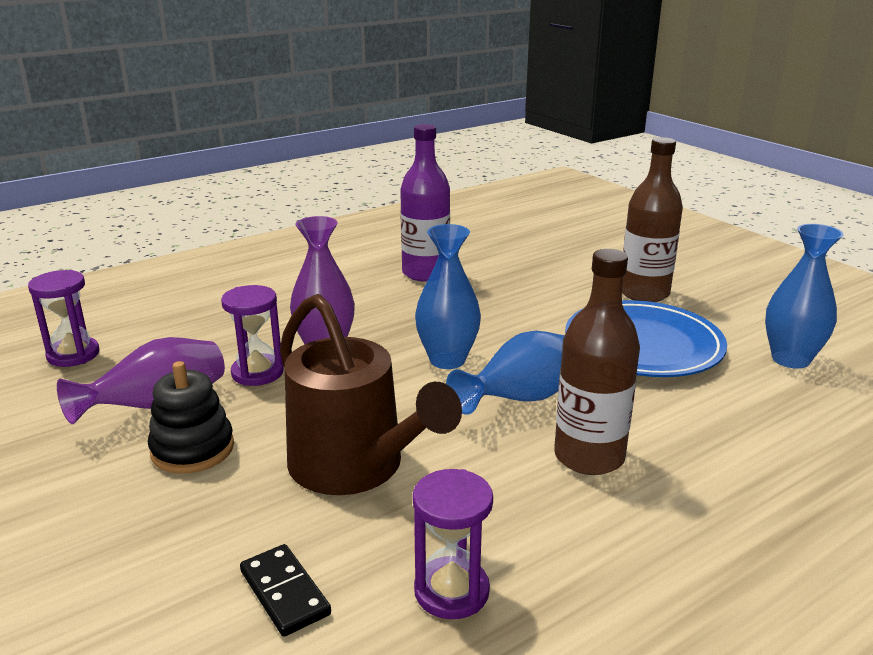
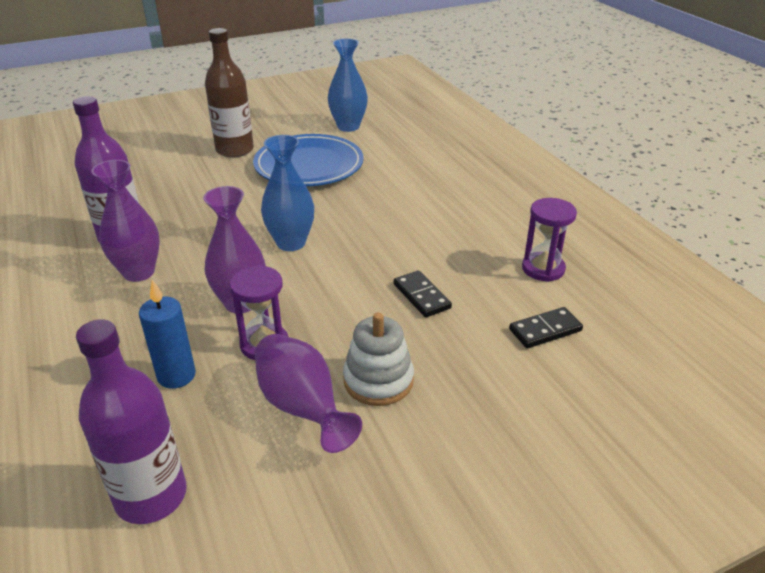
camera: 80 degrees left, 10 degrees up
(73, 355) = (151, 496): purple hourglass -> purple bottle
(192, 449) = (378, 380): black stacking toy -> white stacking toy
(215, 338) = (176, 375): none -> blue candle
(354, 467) = (421, 296): brown watering can -> black domino
(368, 292) = (139, 272): none -> purple vase
(521, 399) = (359, 220): blue vase -> none
(589, 456) = (430, 207): brown bottle -> none

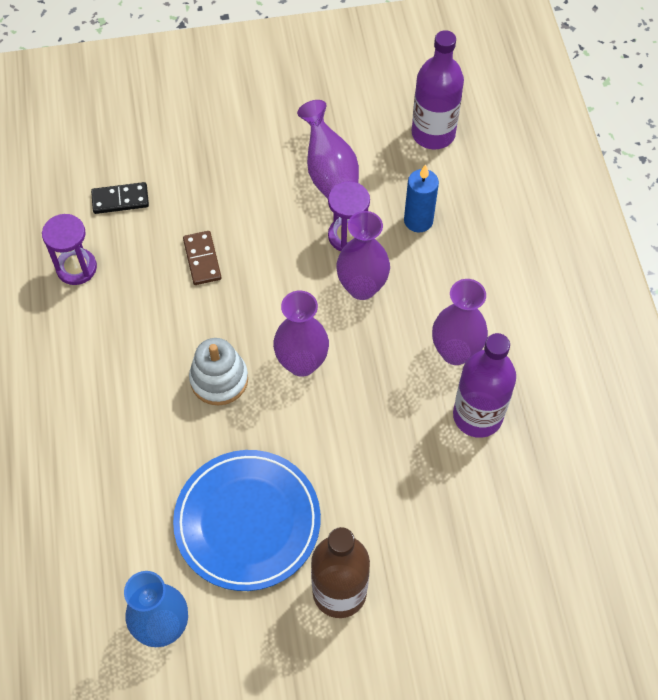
camera: 165 degrees left, 25 degrees up
(291, 243) = (302, 363): blue vase -> purple vase
(378, 380) = (269, 183): white stacking toy -> white stacking toy (219, 379)
(421, 296) = (202, 259): black domino -> brown domino

